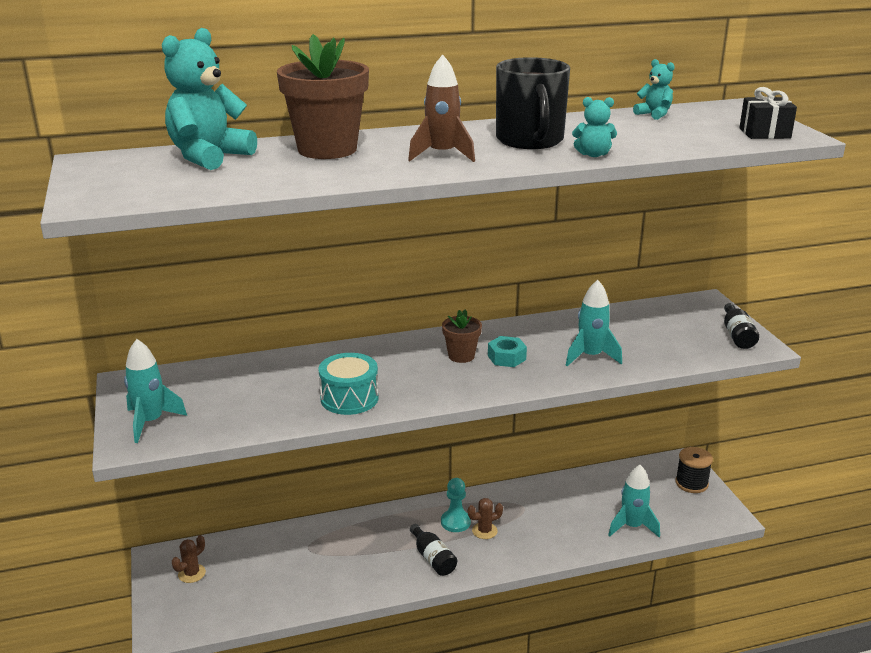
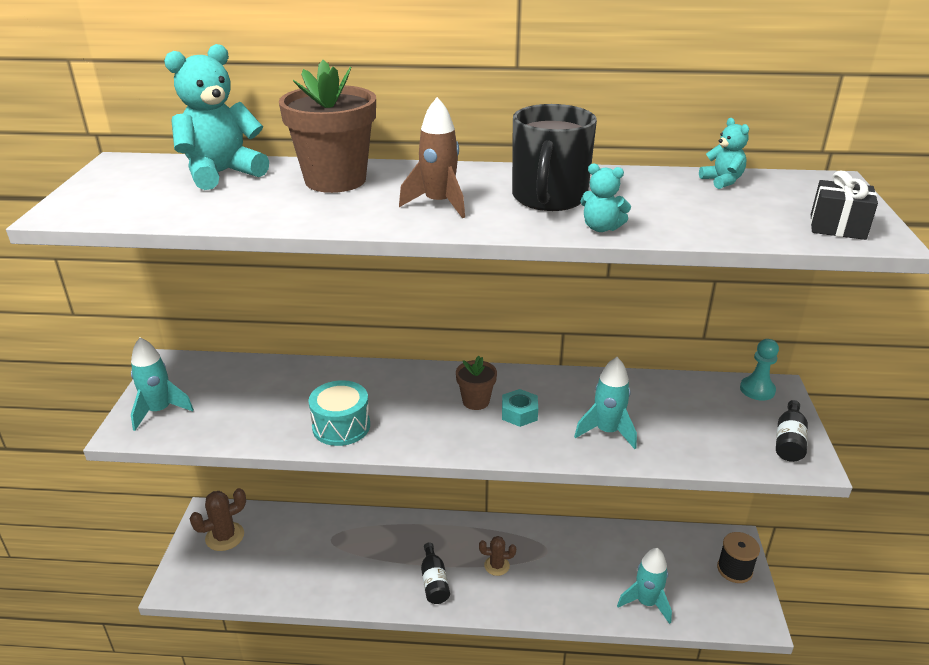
camera: 20 degrees right, 5 degrees up
(192, 573) = (225, 536): brown cactus -> brown cactus, size x1.56
(455, 522) = (474, 548): turquoise pawn -> turquoise pawn (757, 390)

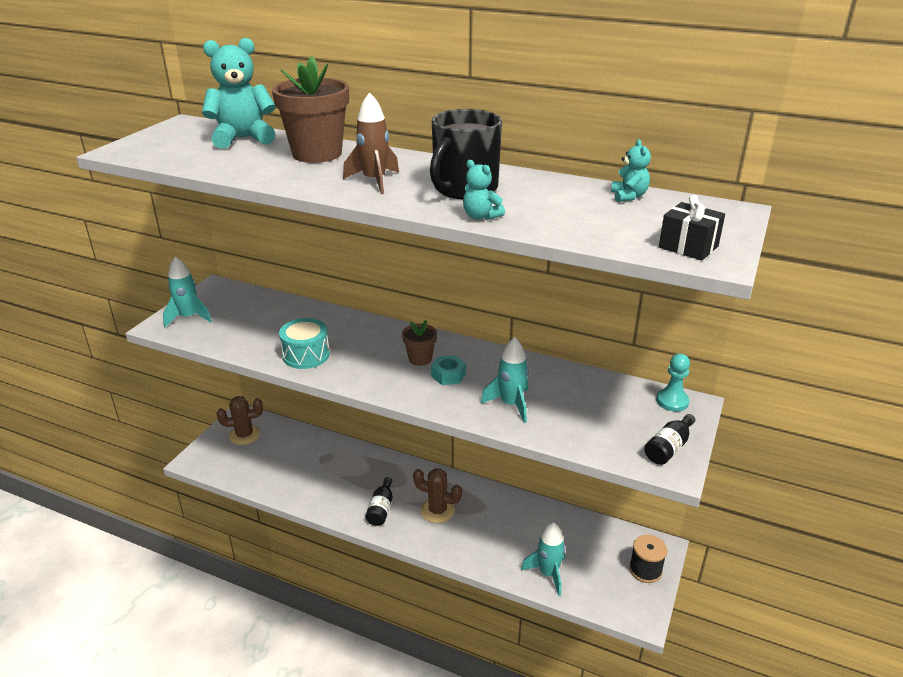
camera: 20 degrees right, 0 degrees up
(496, 566) = (437, 510): brown cactus -> brown cactus, size x1.56

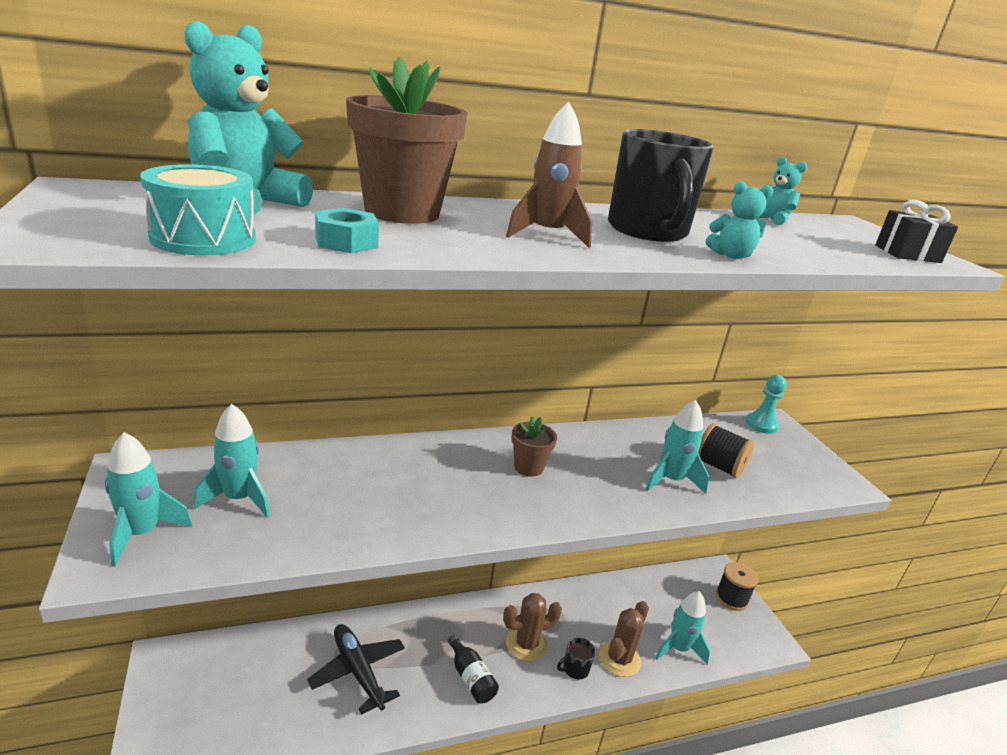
camera: 45 degrees left, 5 degrees down
(244, 317) = (239, 499): none -> turquoise rocket
(244, 435) = (196, 683): brown cactus -> brown cactus (619, 659)
(306, 355) = (398, 516): turquoise drum -> turquoise drum (203, 238)
(323, 471) = (358, 672): none -> black plane
(448, 375) = (579, 474): turquoise nut -> turquoise nut (346, 242)
(453, 541) = (575, 669): none -> black mug
(569, 412) = (719, 466): none -> black spool
(668, 448) = (818, 467): black bottle -> none

